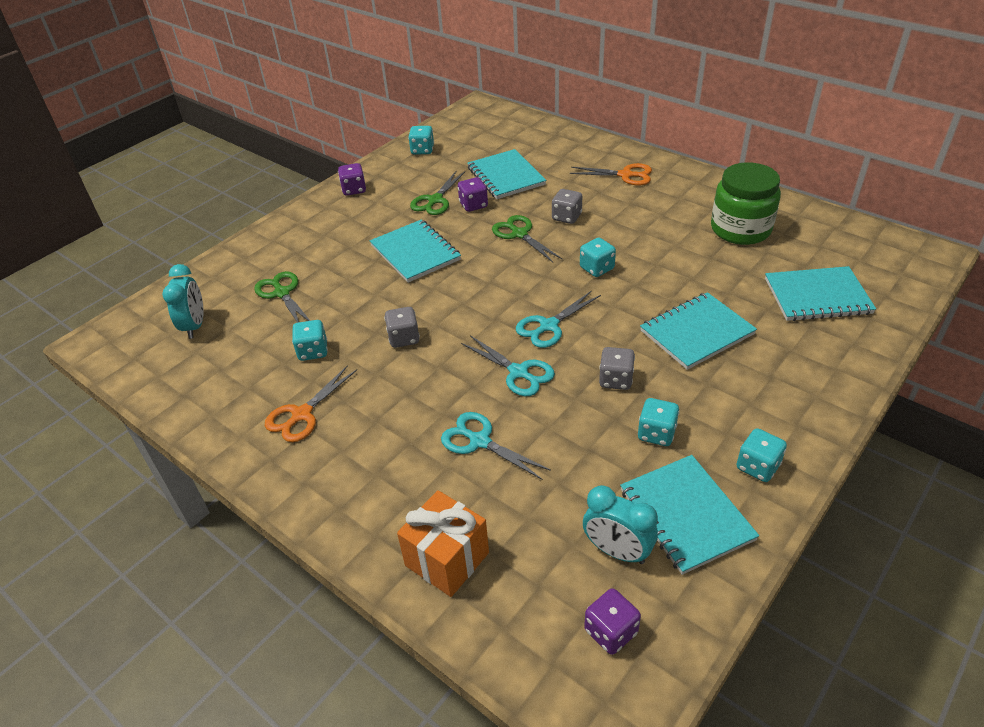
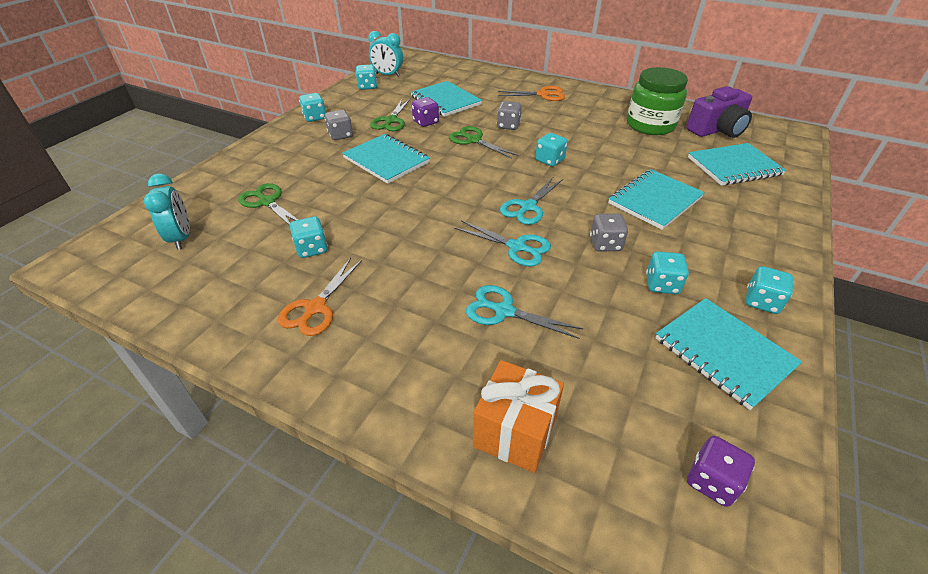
camera: 15 degrees left, 0 degrees up
(354, 190) = (315, 117): purple dice -> turquoise dice
(404, 338) = (398, 229): grey dice -> grey dice (340, 135)
(617, 551) = (678, 397): turquoise clock -> turquoise clock (387, 75)
(823, 242) = (717, 130): none -> purple camera

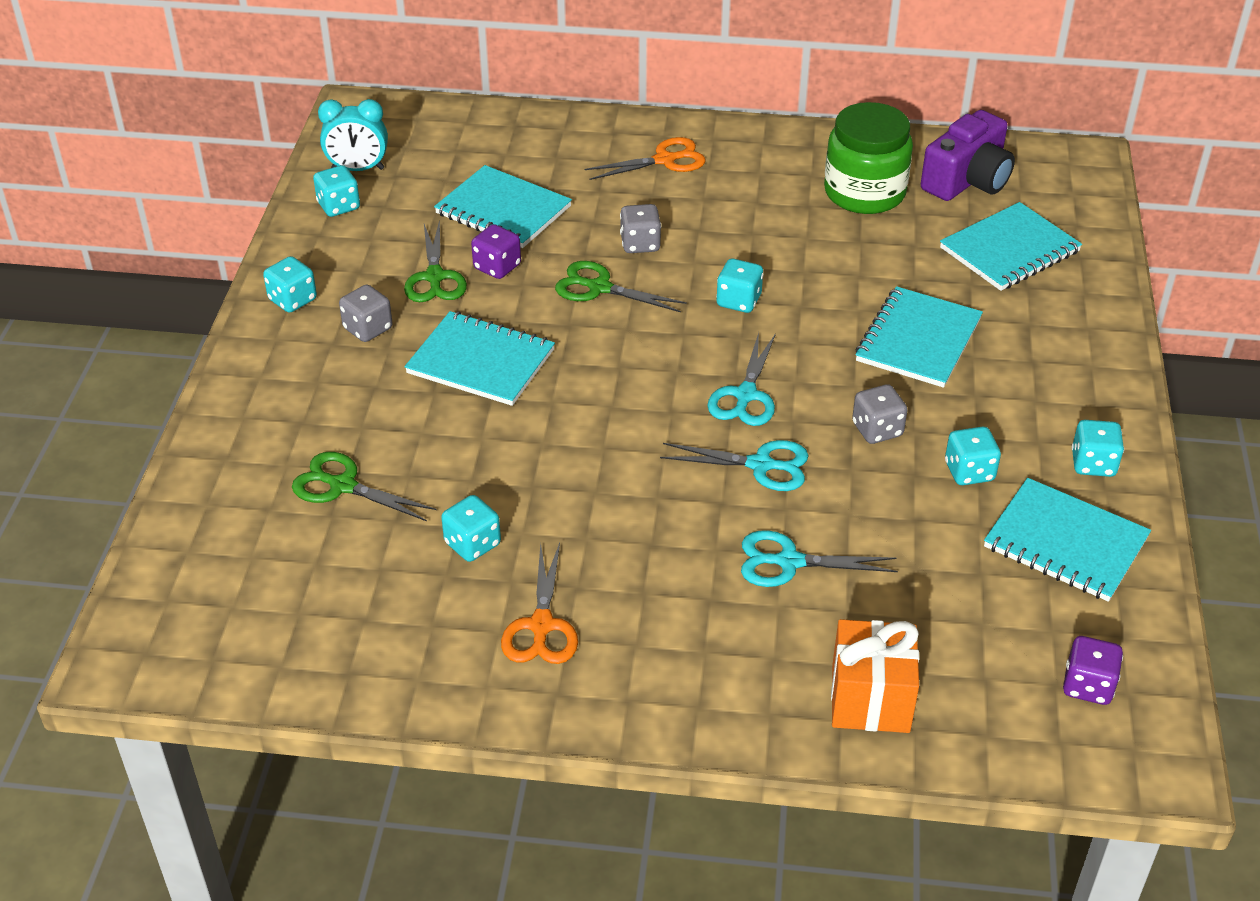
camera: 20 degrees left, 0 degrees up
(181, 238) = (258, 579): turquoise clock -> none

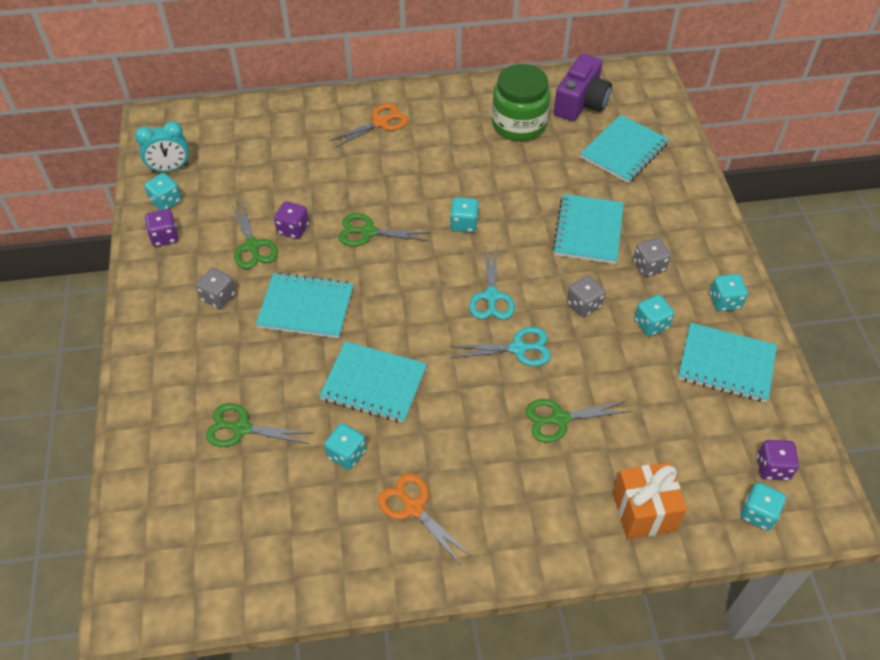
camera: 15 degrees left, 10 degrees up
(292, 300) = (157, 284): turquoise dice -> turquoise dice (758, 513)
(322, 247) = (165, 237): none -> purple dice
(503, 210) = (283, 183): turquoise notebook -> turquoise notebook (374, 384)
(541, 626) = (413, 508): orange scissors -> orange scissors turned 150 degrees clockwise
(640, 244) = (384, 192): grey dice -> grey dice (649, 266)
(789, 562) = (560, 419): turquoise scissors -> green scissors

